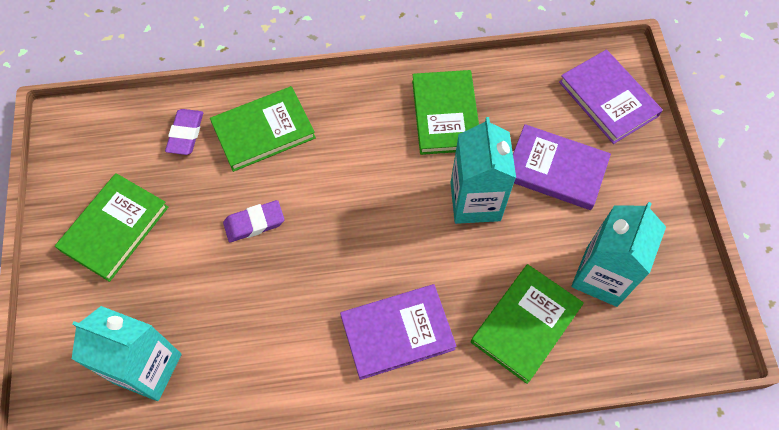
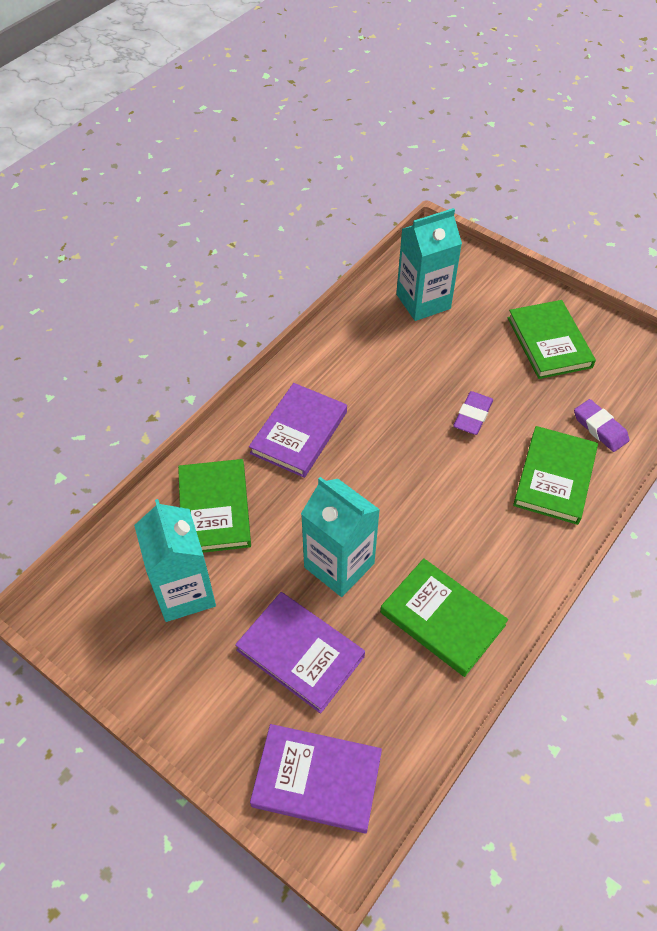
camera: 135 degrees right, 10 degrees down
(555, 169) = (300, 653): purple book -> purple book turned 60 degrees clockwise

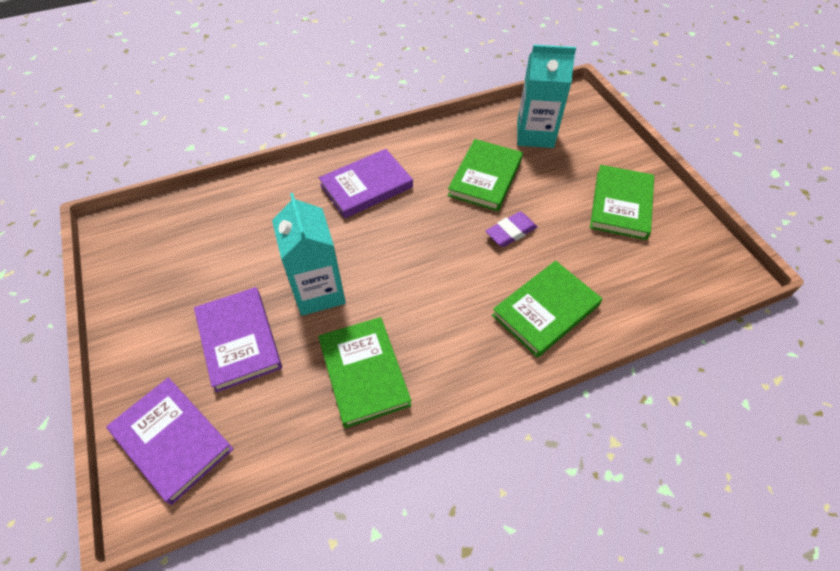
camera: 30 degrees right, 0 degrees up
(184, 592) = (199, 256): turquoise carton -> none
(214, 509) = (265, 211): green book -> green book (485, 177)
(600, 428) = (617, 290): purple eraser -> none

